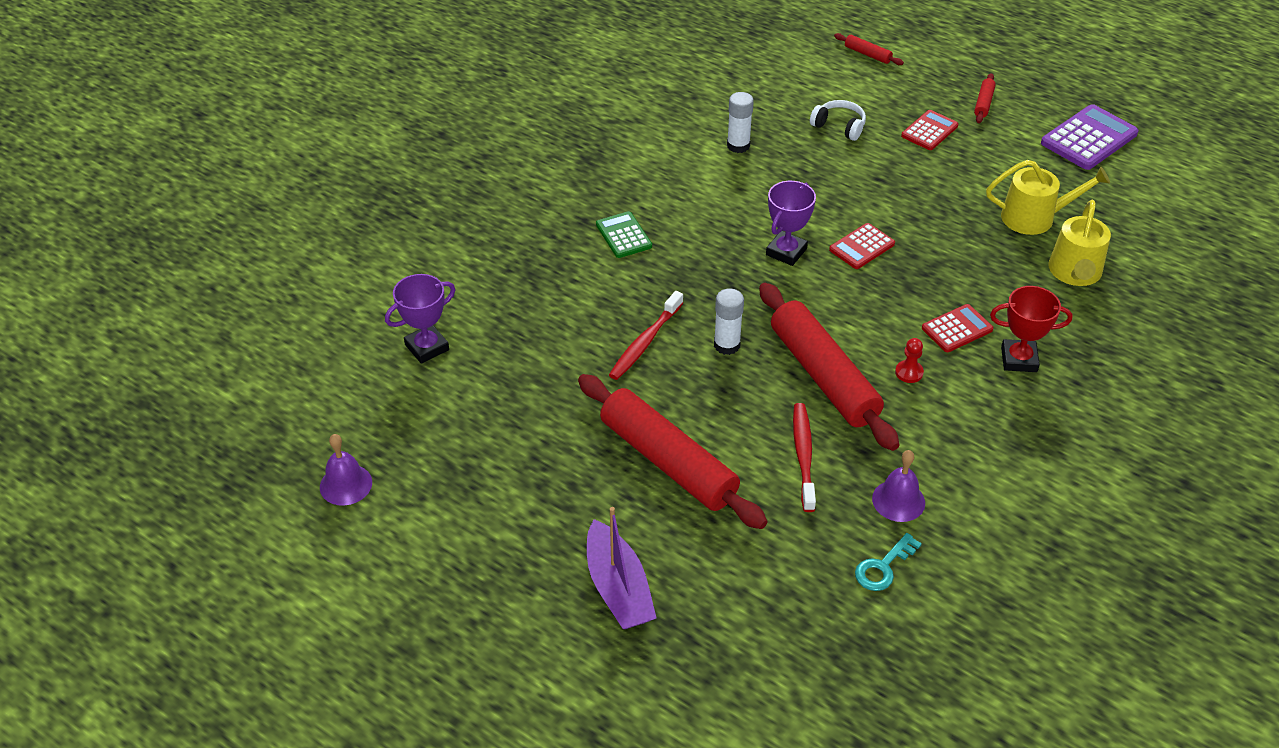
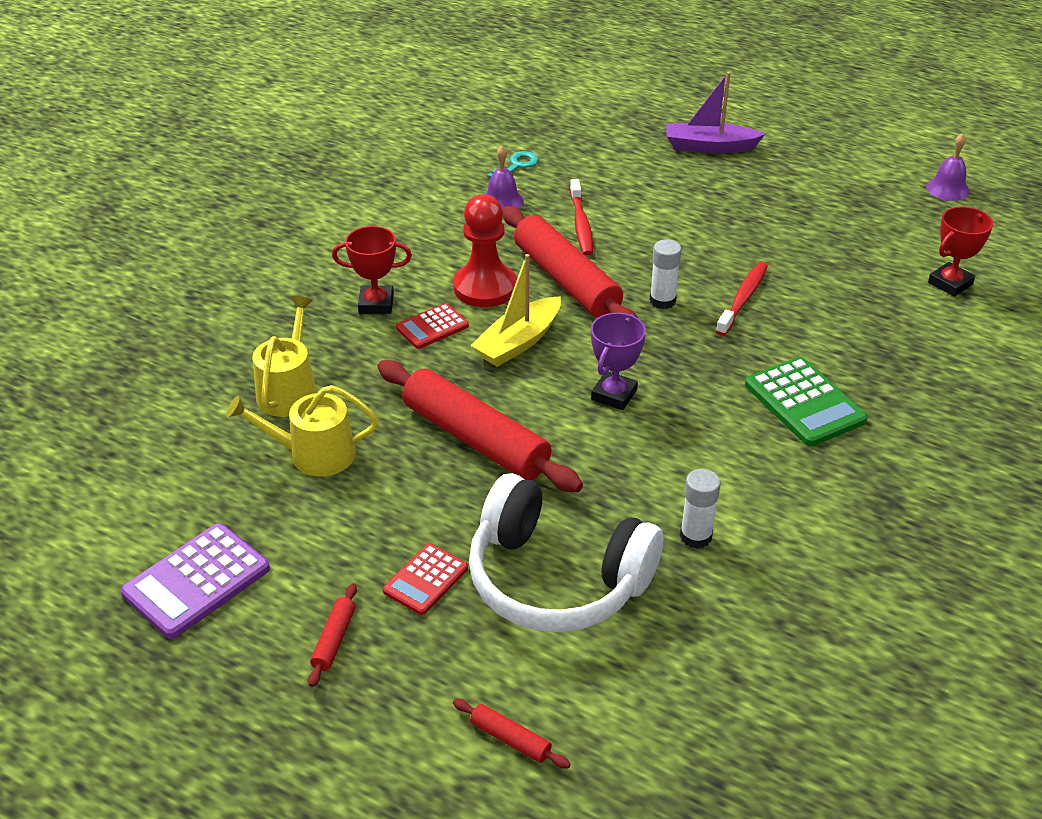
camera: 175 degrees right, 5 degrees down
(427, 347) = (950, 283): purple trophy -> red trophy
(618, 588) = (709, 147): purple boat -> purple boat turned 60 degrees counterclockwise
(623, 235) = (804, 402): green calculator -> green calculator, size x1.63
(668, 462) = (694, 215): red rolling pin -> red rolling pin (475, 439)
(839, 126) = (556, 579): white headphones -> white headphones, size x2.37
(862, 247) = (527, 405): red calculator -> none
(871, 307) = (518, 342): none -> yellow boat
(909, 372) = (485, 287): red pawn -> red pawn, size x2.39

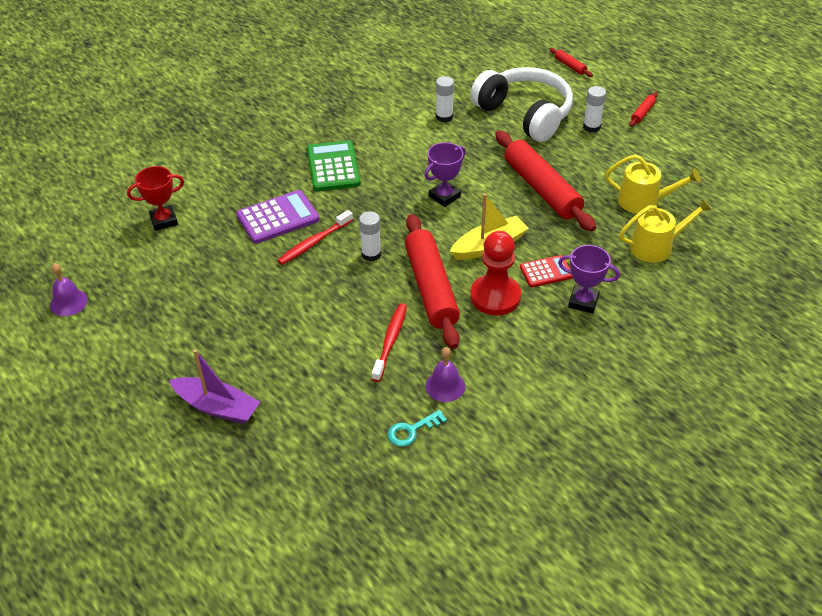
camera: 160 degrees left, 5 degrees up
(196, 581) = (713, 150): purple calculator -> purple calculator (278, 218)
(289, 390) = (656, 246): yellow watering can -> yellow watering can turned 135 degrees counterclockwise
(376, 304) = (583, 302): red trophy -> purple trophy
(425, 580) = (591, 127): red calculator -> white glue stick

